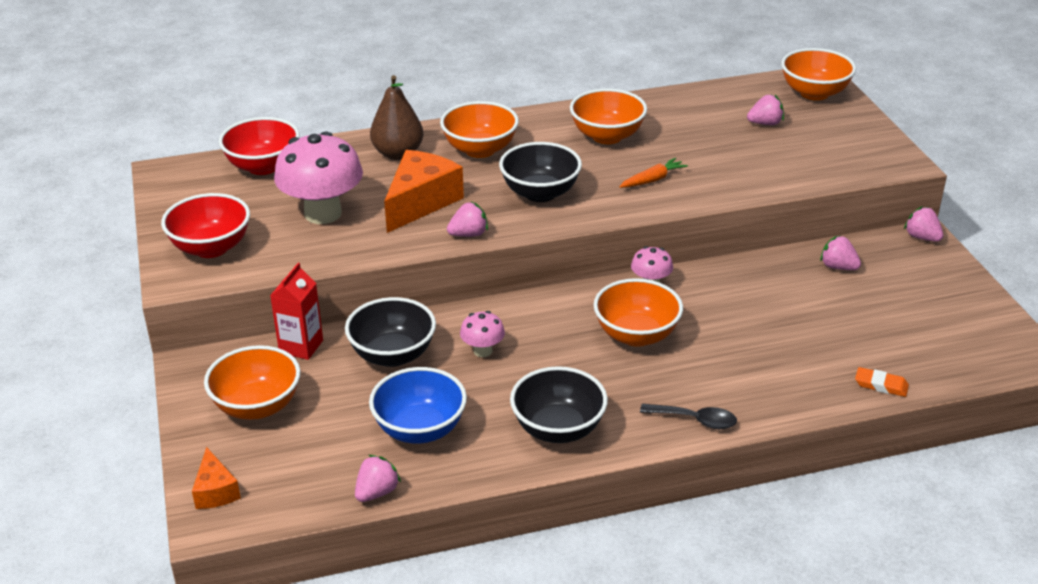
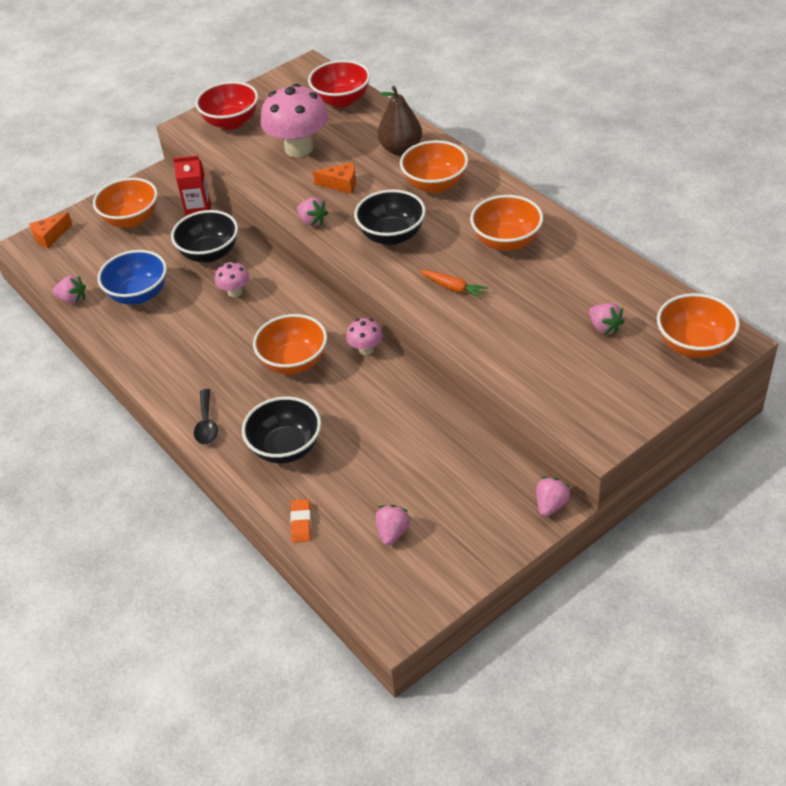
camera: 70 degrees right, 10 degrees up
(420, 202) = (341, 184): orange cheese -> orange cheese, size x0.54
(558, 429) = (166, 357): black bowl -> black bowl (286, 448)
(838, 267) = (461, 456): pink strawberry -> pink strawberry (392, 532)

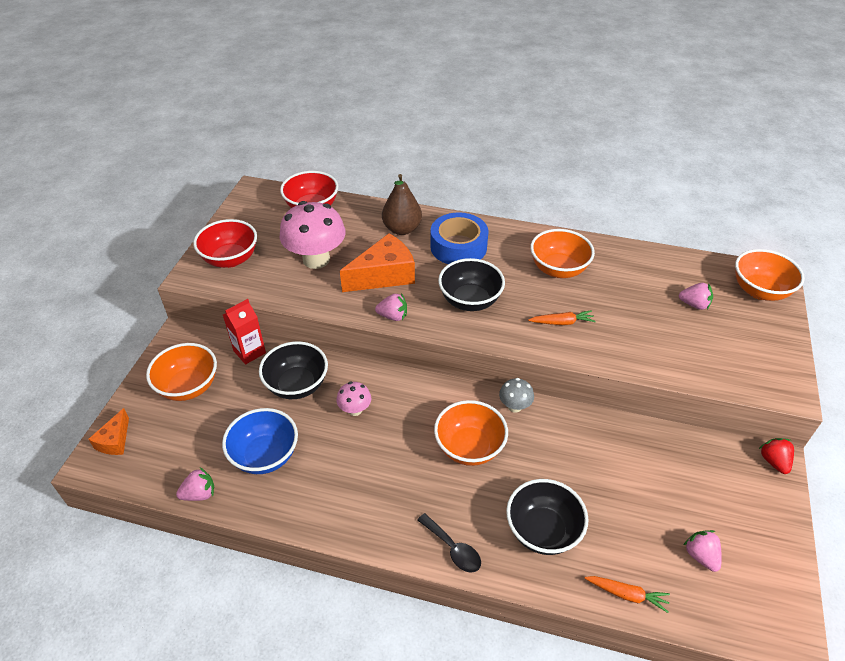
camera: 40 degrees left, 0 degrees up
(301, 523) = (626, 594): orange eraser -> orange carrot
(341, 184) = (384, 275): orange cheese -> orange cheese, size x1.85
(366, 349) = (514, 406): pink mushroom -> grey mushroom
(435, 184) = (458, 246): orange bowl -> blue tape
(551, 505) = (773, 461): pink strawberry -> red strawberry

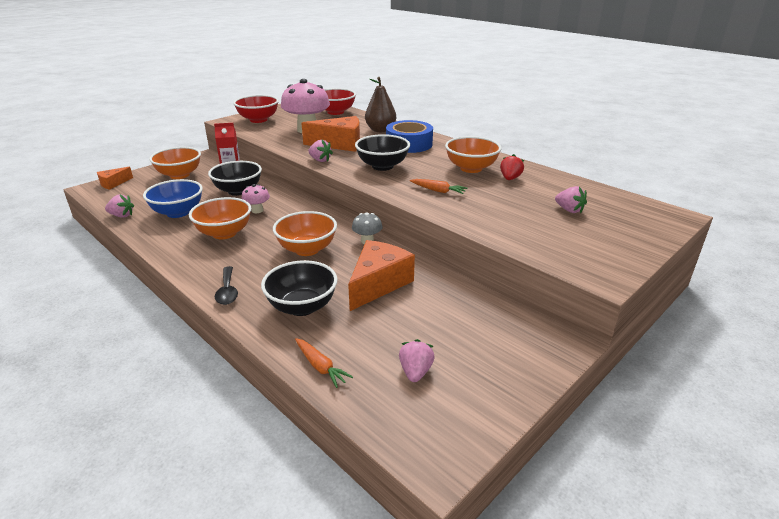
camera: 30 degrees right, 15 degrees down
(579, 463) = (378, 284): none -> orange cheese
(759, 291) = (647, 219): orange bowl -> orange bowl (224, 233)
(773, 461) = (563, 343): red strawberry -> red strawberry (510, 178)

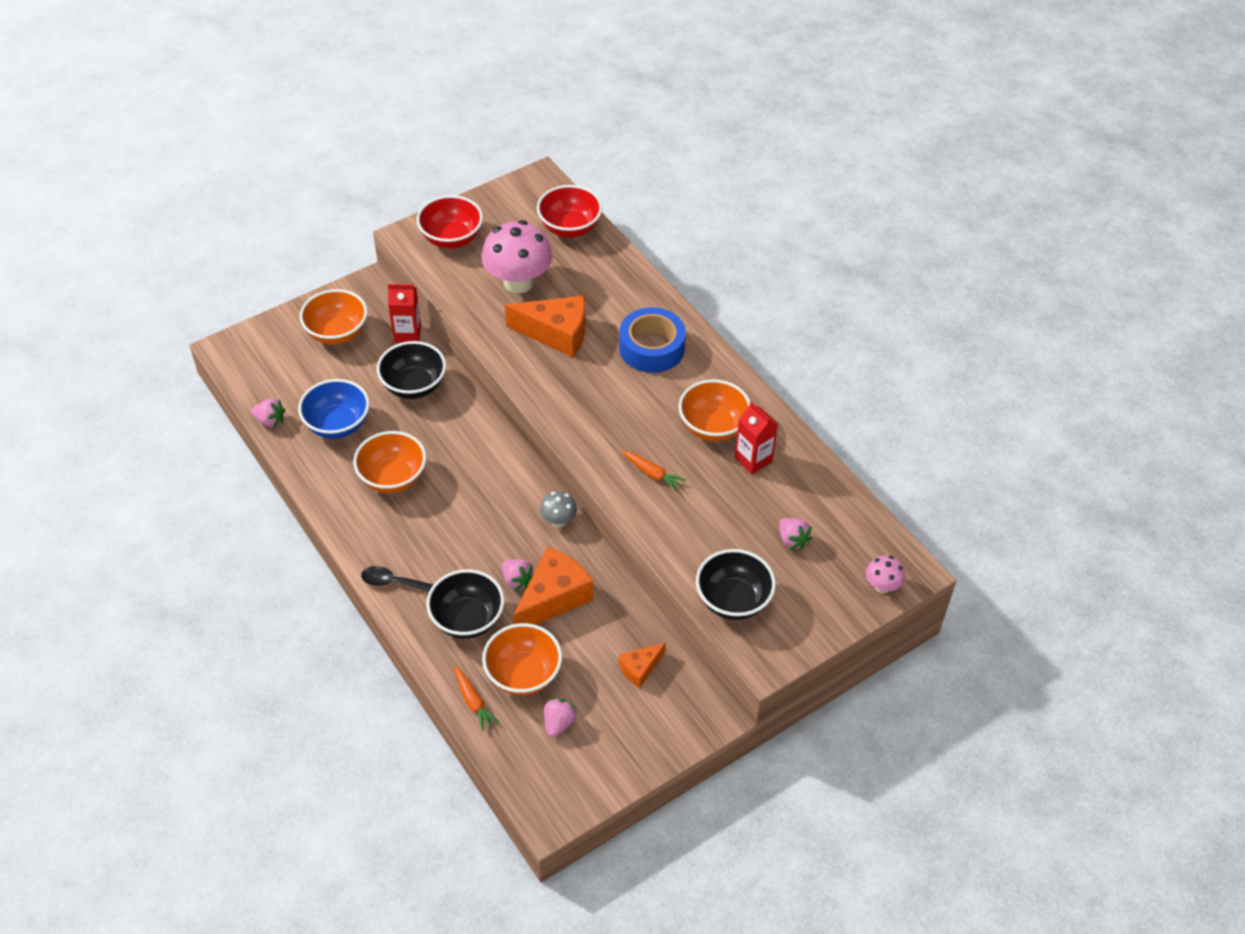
camera: 10 degrees right, 20 degrees up
(113, 183) = (252, 342): orange cheese -> orange cheese (640, 669)
(227, 291) = (393, 582): black spoon -> black spoon turned 105 degrees clockwise
(257, 210) = (435, 435): pink mushroom -> pink mushroom (882, 586)
(307, 249) = (486, 525): orange bowl -> orange bowl (523, 674)
(320, 160) = (522, 374): pink strawberry -> pink strawberry (517, 580)
(380, 130) = (623, 299): brown pear -> none
(382, 166) = (599, 403): black bowl -> black bowl (733, 600)
(510, 178) = (753, 459): red strawberry -> red carton

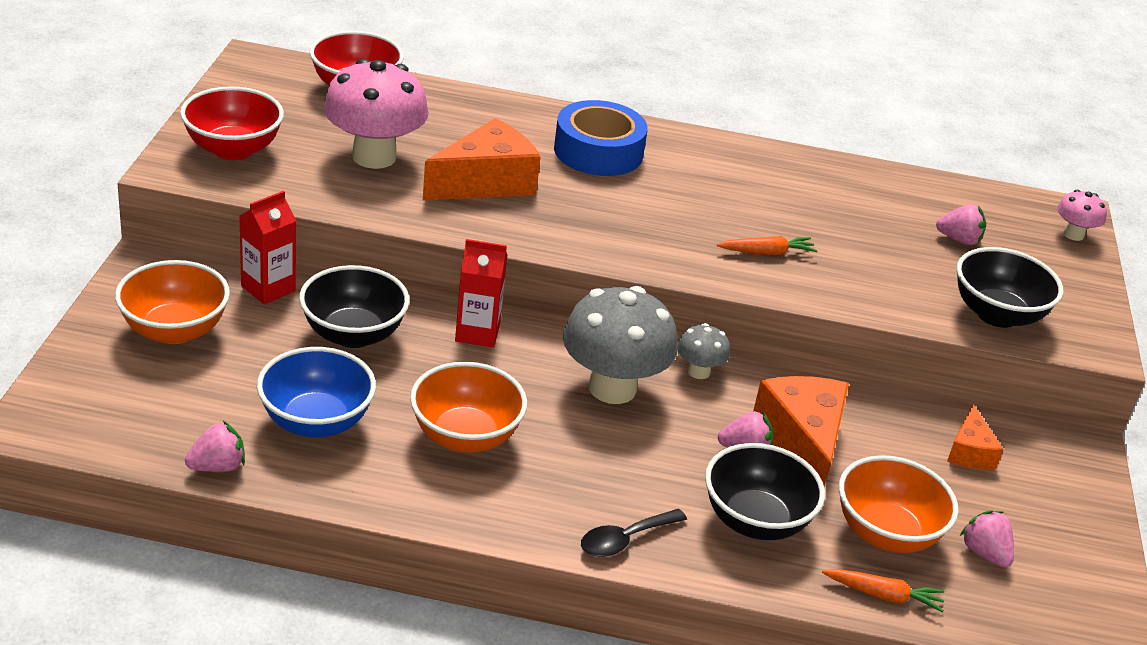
camera: 50 degrees left, 15 degrees down
(499, 499) = (612, 388): none -> grey mushroom
(713, 427) = (755, 187): orange bowl -> none
(753, 459) = (828, 195): red carton -> red carton (477, 333)

